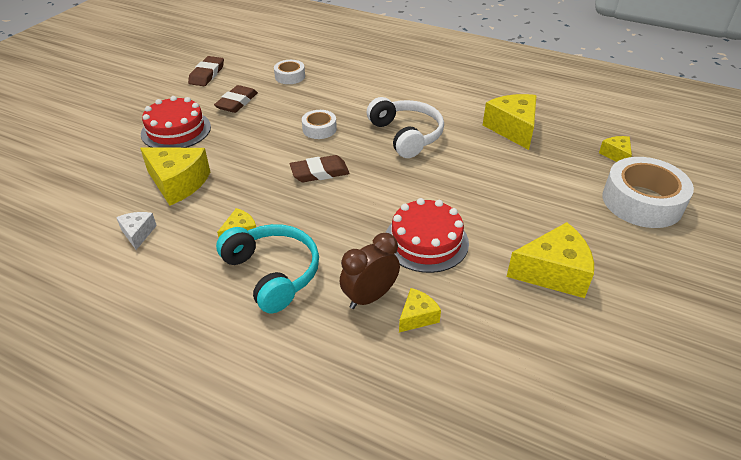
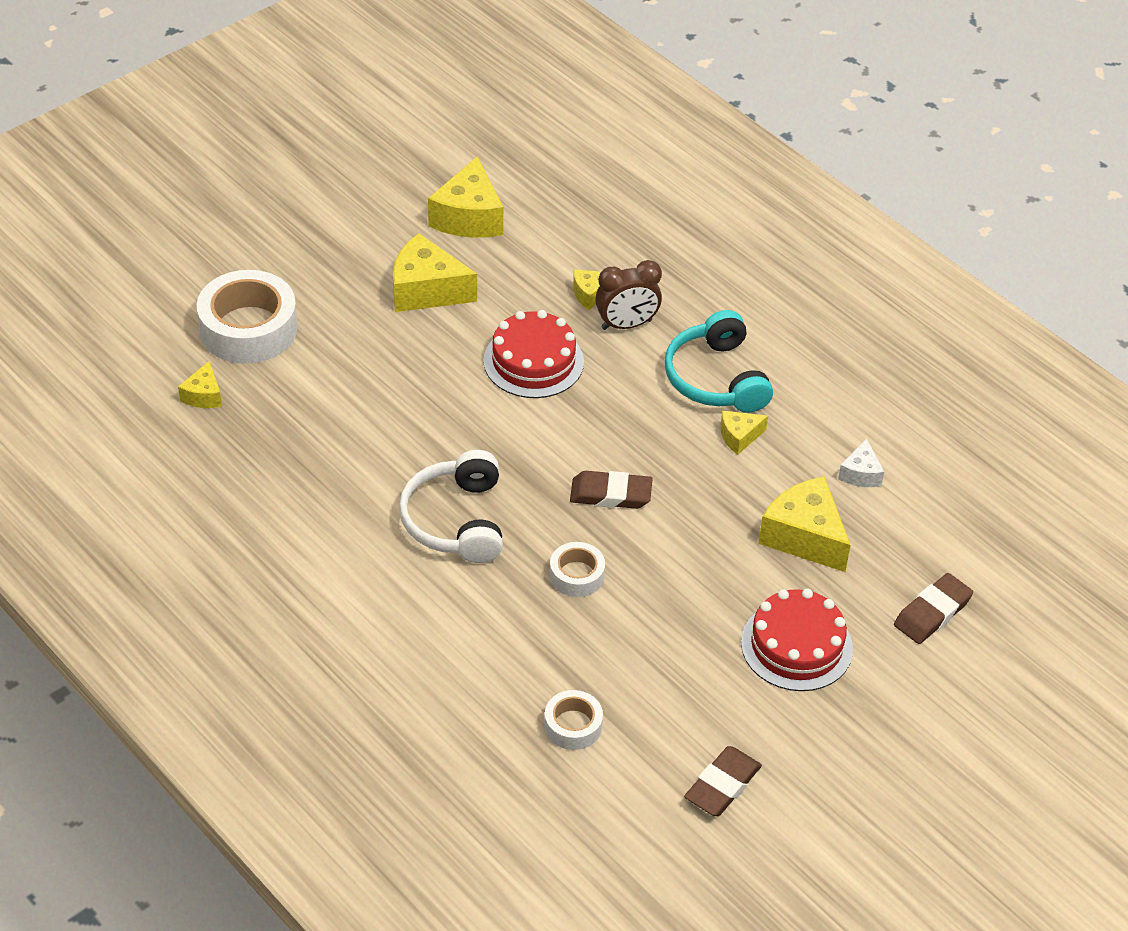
camera: 160 degrees left, 5 degrees up
(237, 102) = (686, 683): brown eraser -> brown eraser (932, 613)
(513, 129) = (296, 482): yellow cheese -> yellow cheese (469, 217)

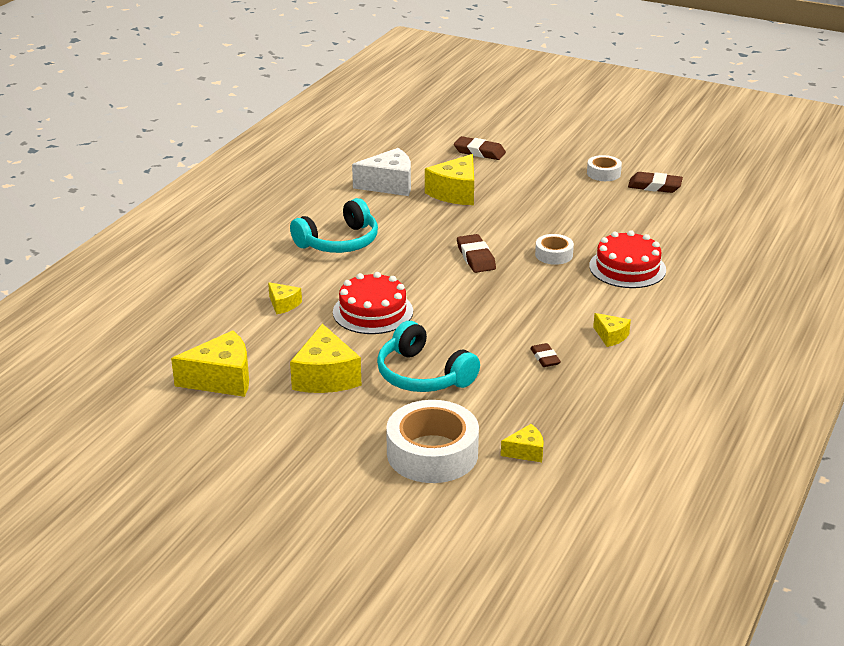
camera: 110 degrees left, 15 degrees down
(352, 473) = (545, 358): none -> brown eraser
(383, 363) = (423, 375): none -> turquoise headphones
(456, 520) = (549, 306): white headphones -> none
(573, 725) = (664, 233): white tape -> white tape (603, 173)
(626, 324) = (307, 284): brown clock -> none
(739, 437) = (388, 225): yellow cheese -> yellow cheese (611, 336)
(796, 645) = (539, 182): red cake -> red cake (627, 268)
(860, 474) = (389, 185): white cheese -> white cheese, size x1.90

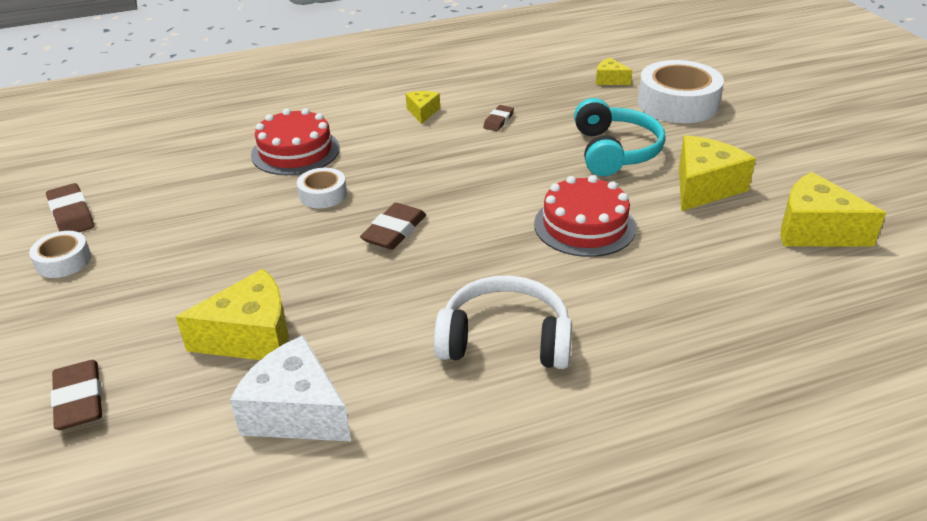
camera: 135 degrees left, 5 degrees up
(283, 304) = (673, 283): yellow cheese -> none
(339, 242) = (505, 340): turquoise headphones -> white headphones

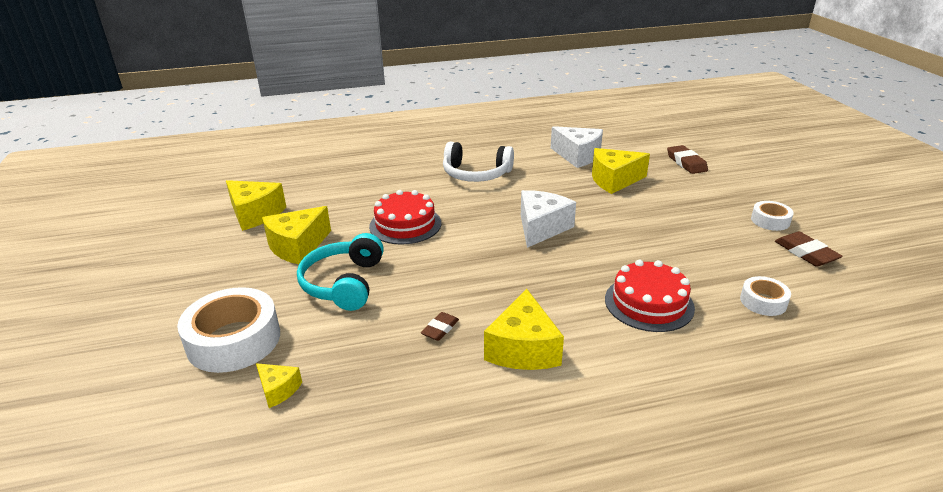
camera: 175 degrees left, 5 degrees down
(323, 194) = (604, 258): white tape -> white tape (763, 302)
(394, 231) = (541, 228): brown eraser -> white cheese
(422, 112) = (523, 348): yellow cheese -> yellow cheese, size x1.90

